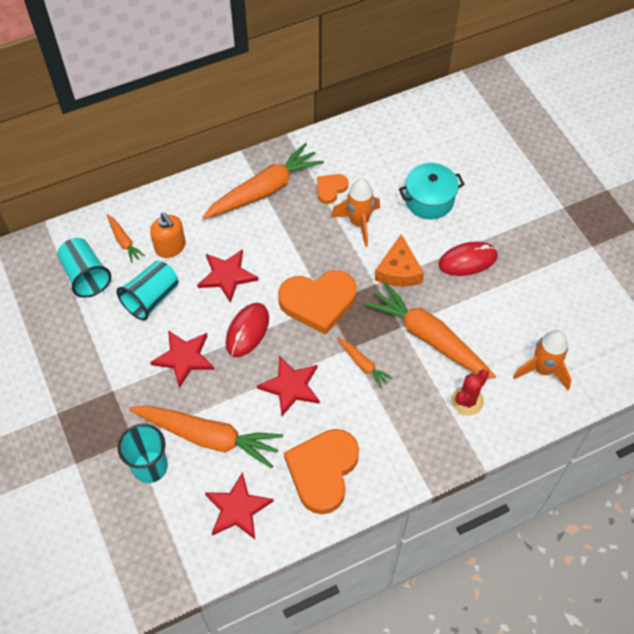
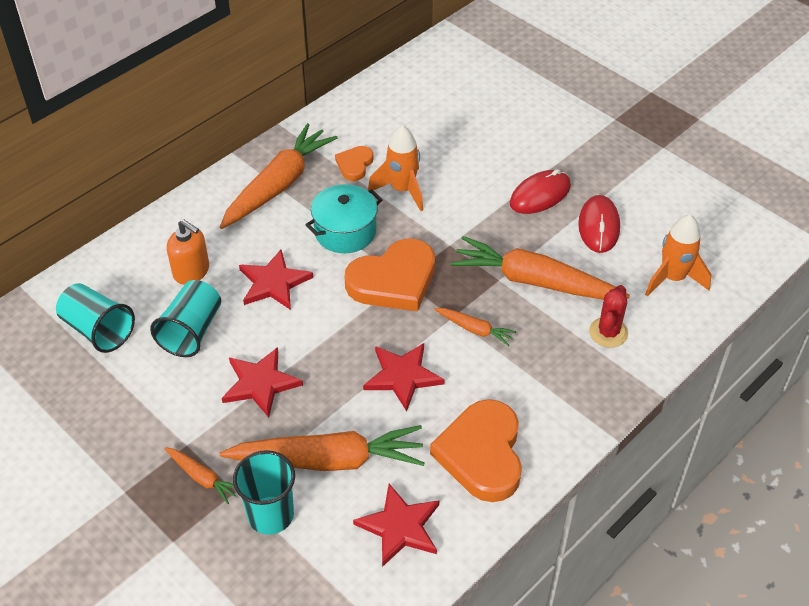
camera: 20 degrees left, 10 degrees down
(124, 241) = (131, 281): orange carrot -> orange carrot (202, 478)
(247, 331) = (324, 333): red mouse -> red mouse (599, 226)
(398, 271) = (469, 225): orange cheese -> none
(429, 200) = (469, 148): turquoise pot -> turquoise pot (345, 232)

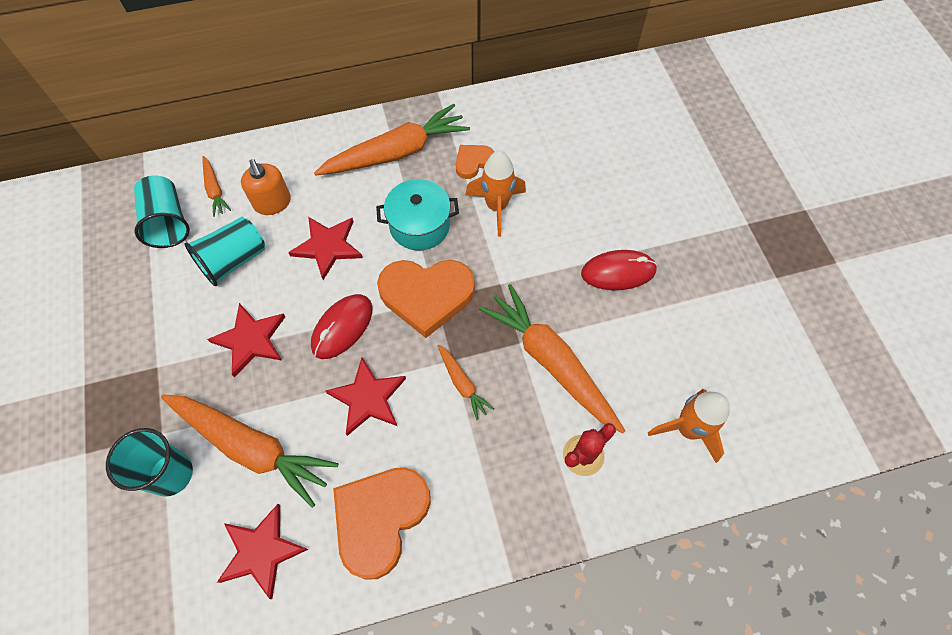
camera: 30 degrees right, 15 degrees up
(202, 478) = (146, 406): orange carrot -> orange carrot (215, 190)
(599, 226) = (652, 334): red mouse -> red mouse (342, 327)

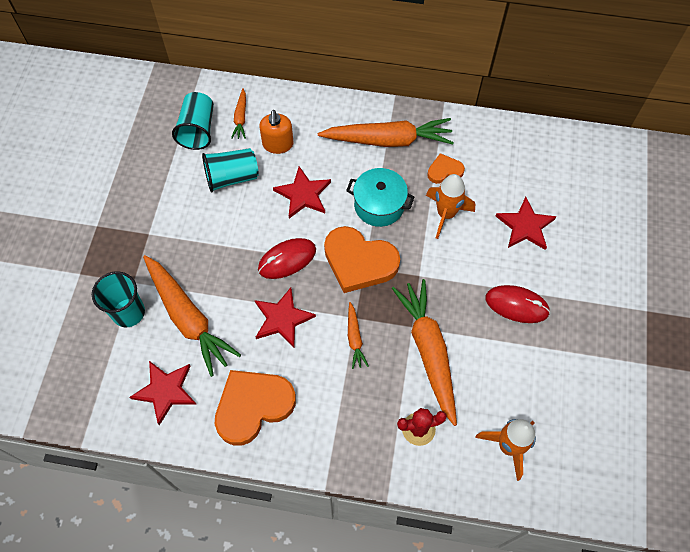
camera: 25 degrees right, 0 degrees up
(250, 340) = (219, 241): red star -> red star (525, 226)

